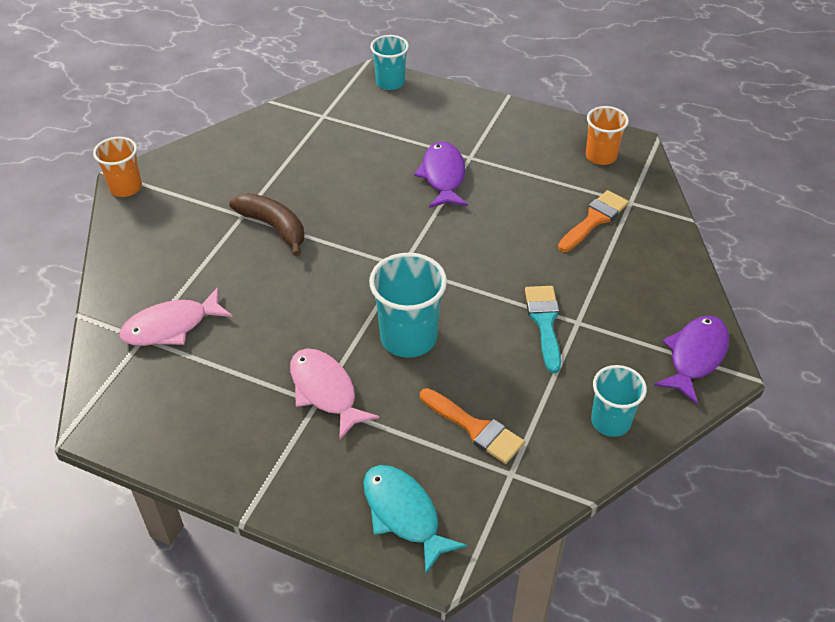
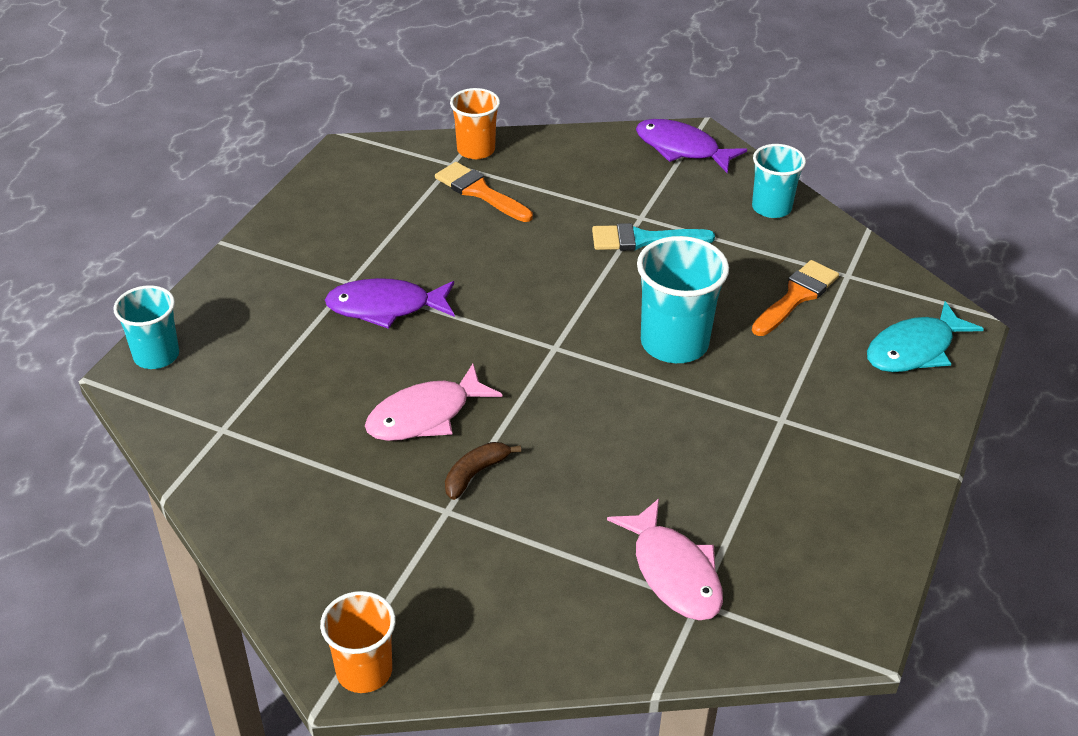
camera: 90 degrees left, 5 degrees down
(274, 227) = (475, 474): brown banana -> brown banana, size x0.63
(325, 391) = (764, 412): pink fish -> pink fish (425, 415)
(601, 156) = (365, 177): orange cup -> orange cup (476, 150)

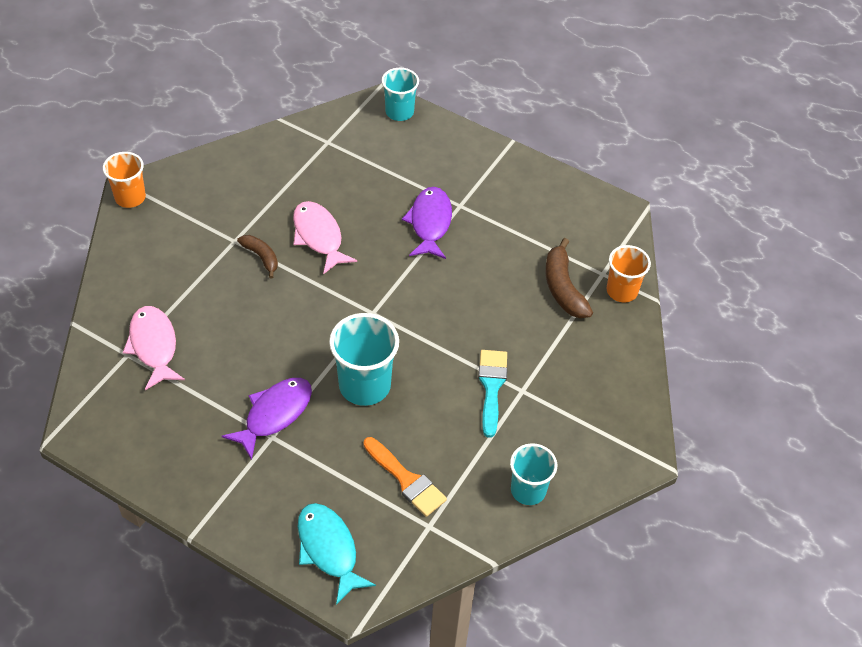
camera: 95 degrees right, 10 degrees up
(480, 192) = (563, 288): orange brush -> brown banana
(673, 572) = (154, 346): pink fish -> pink fish turned 90 degrees clockwise
(681, 149) = (621, 438): purple fish -> purple fish (274, 414)

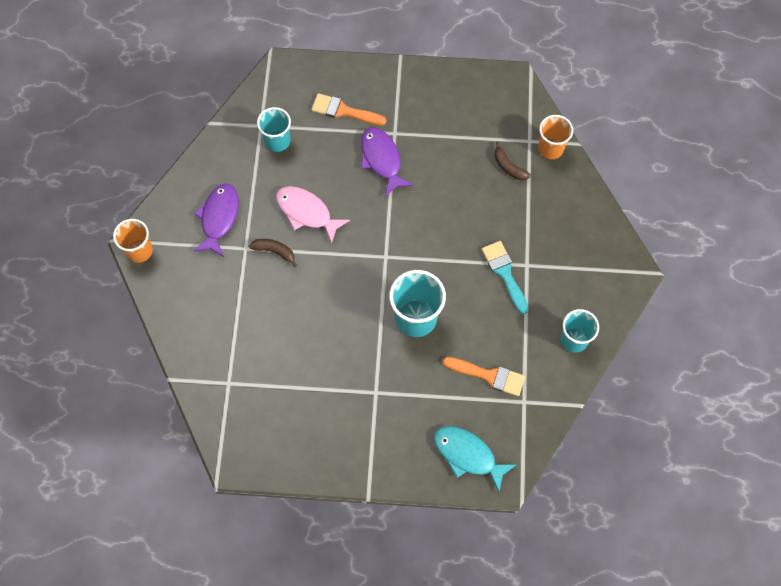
camera: 25 degrees left, 15 degrees up
(154, 346) = (243, 366): pink fish -> none
(274, 414) = (367, 374): purple fish -> purple fish (219, 218)
(399, 112) = (299, 71): turquoise cup -> turquoise cup (277, 141)
(420, 164) = (344, 111): none -> orange brush
(563, 288) = (508, 167): brown banana -> brown banana, size x0.63

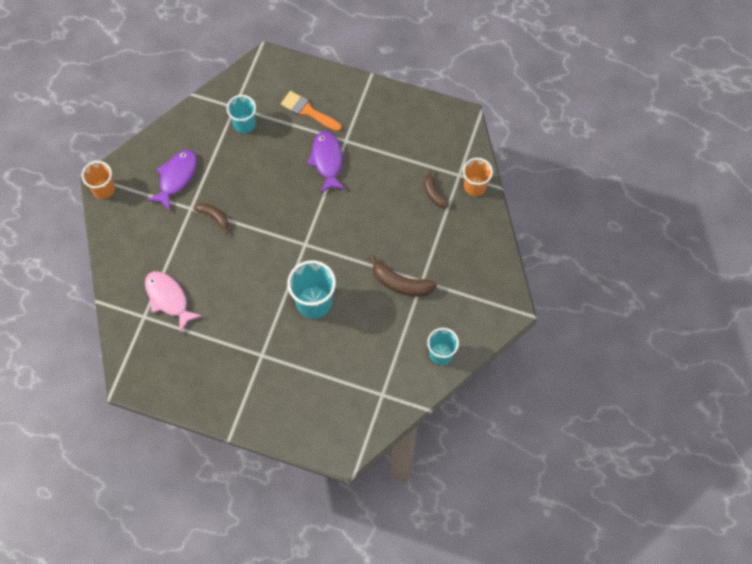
camera: 15 degrees right, 0 degrees up
(306, 212) = (250, 190): pink fish -> pink fish (168, 299)
(468, 455) = (321, 426): turquoise fish -> none
(488, 375) = (359, 365): orange brush -> none
(504, 273) = (400, 283): turquoise brush -> brown banana

